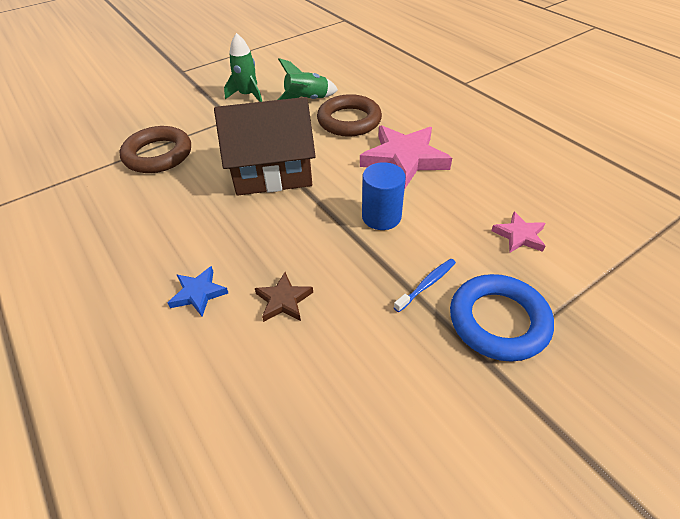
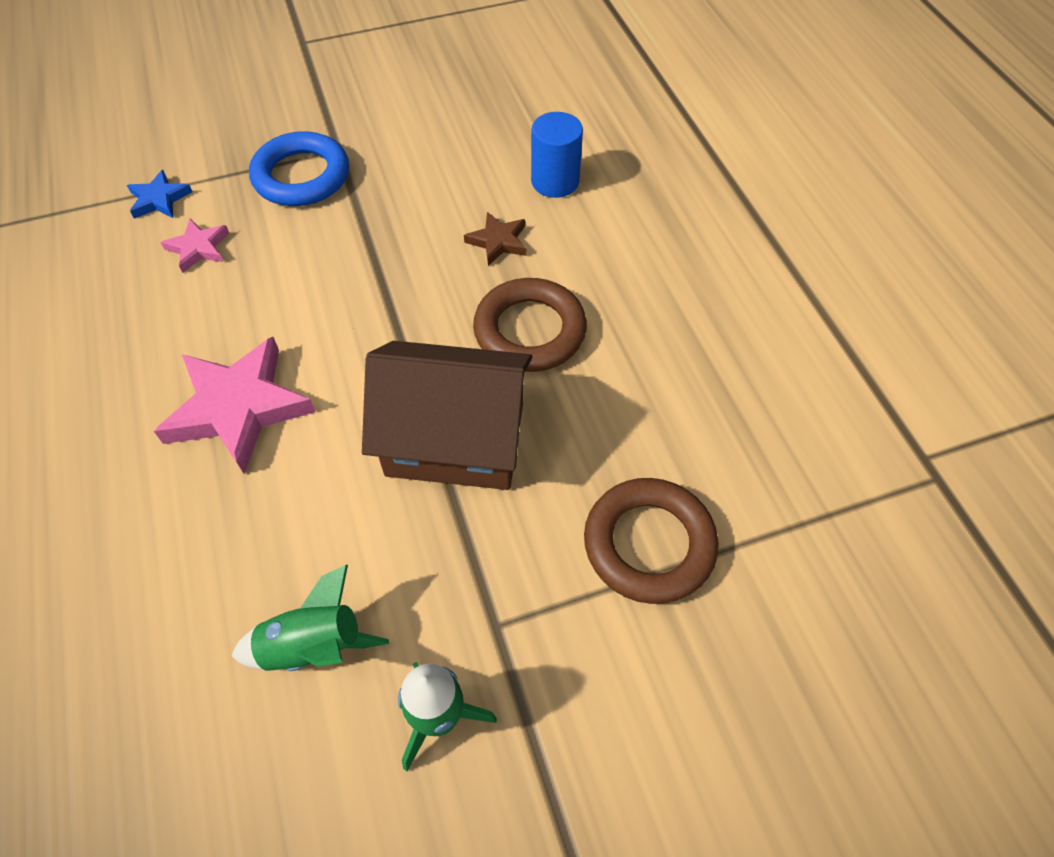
camera: 165 degrees left, 10 degrees up
(198, 293) = (589, 271): blue star -> blue star (159, 199)
(349, 121) = (266, 539): brown ring -> brown ring (530, 331)
(381, 217) = (338, 314): blue cylinder -> blue cylinder (555, 181)
(426, 284) = (342, 222): blue toothbrush -> none

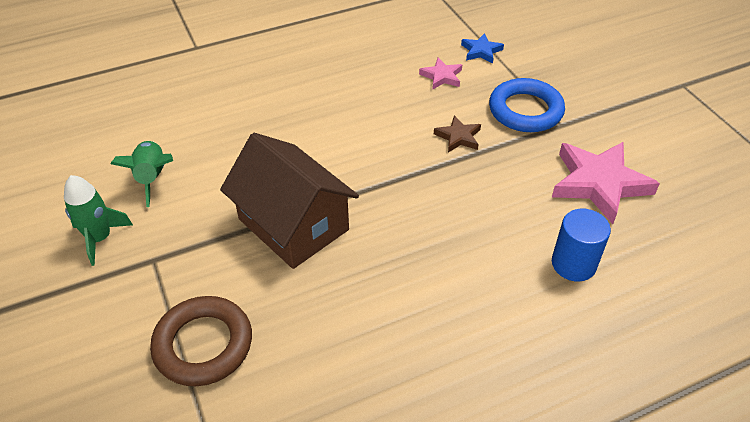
camera: 85 degrees right, 10 degrees down
(238, 407) = (314, 118): pink star -> pink star (599, 183)
(455, 439) = (293, 224): brown house -> brown house turned 45 degrees counterclockwise
(498, 241) = (488, 230): brown star -> brown star (458, 137)
(530, 331) = (396, 259): brown ring -> none

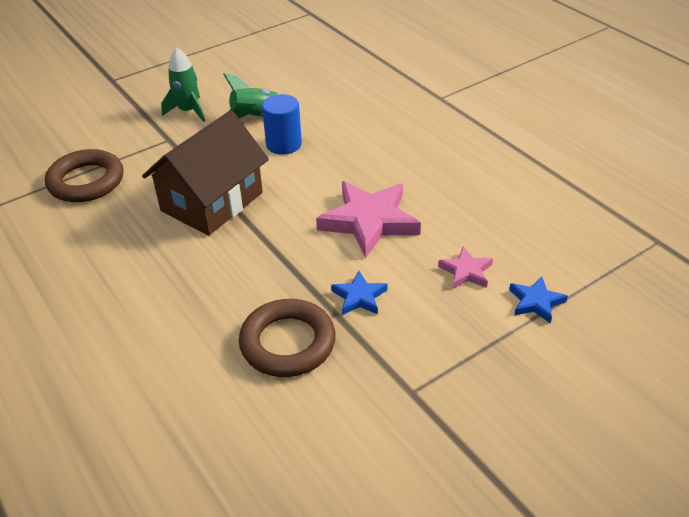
camera: 80 degrees right, 5 degrees down
(458, 137) = (359, 297): brown star -> blue star
(504, 185) = (288, 343): none -> brown ring
(525, 110) = (428, 354): blue ring -> none
(573, 264) = (173, 410): blue cylinder -> blue cylinder (284, 144)
(599, 183) = (306, 434): pink star -> pink star (369, 221)

